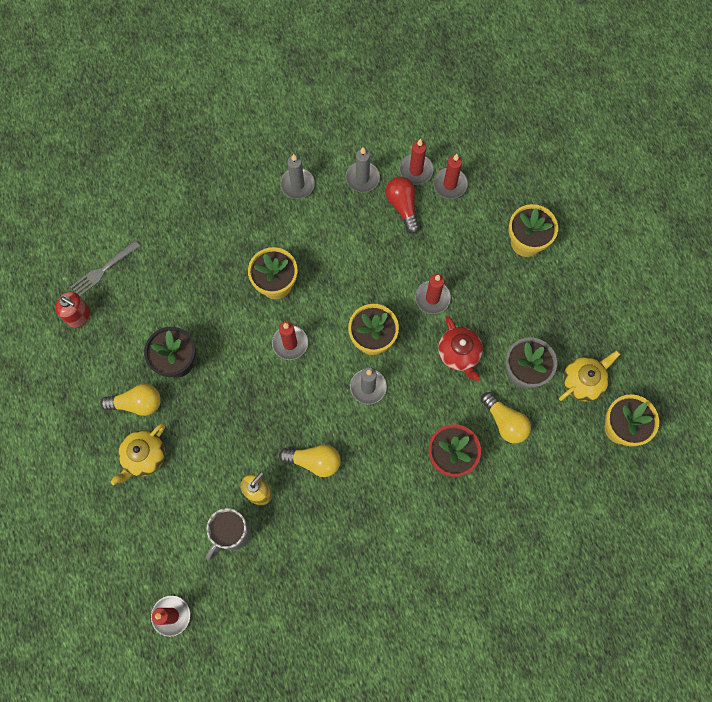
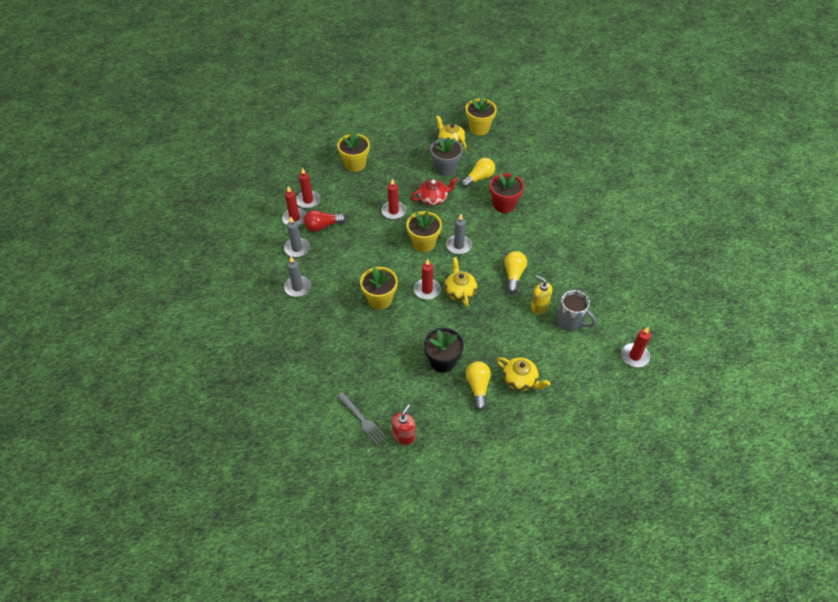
camera: 90 degrees left, 20 degrees down
(287, 386) = (460, 291): none -> yellow teapot

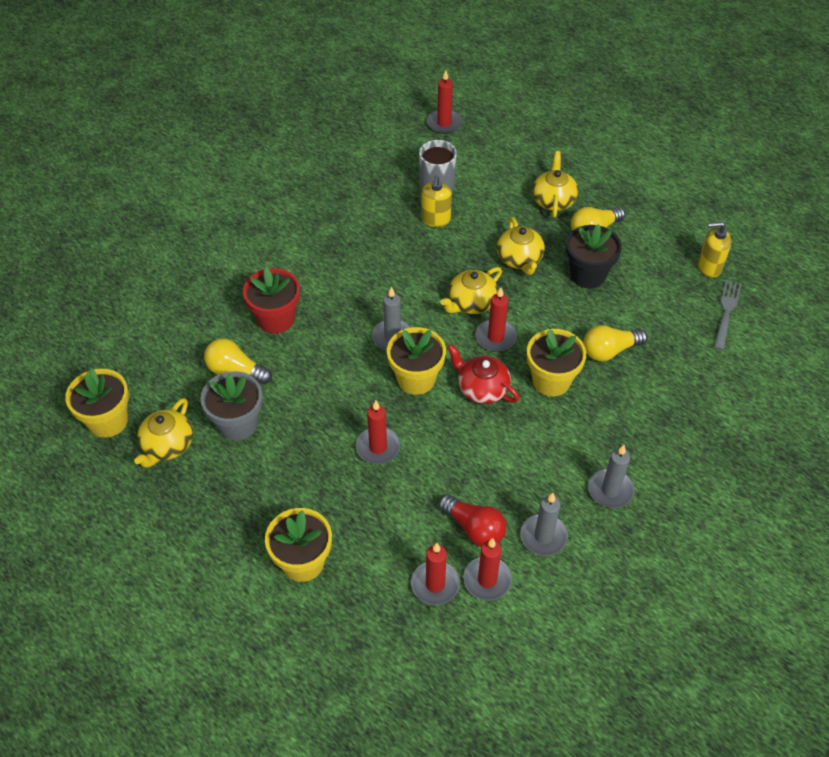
camera: 120 degrees left, 0 degrees up
(403, 436) = (709, 267): red soap dispenser -> yellow soap dispenser
(433, 198) = (317, 408): red teapot -> red teapot (482, 388)
(478, 333) = (520, 259): none -> yellow teapot
(513, 275) = (403, 260): yellow light bulb -> yellow light bulb (609, 351)

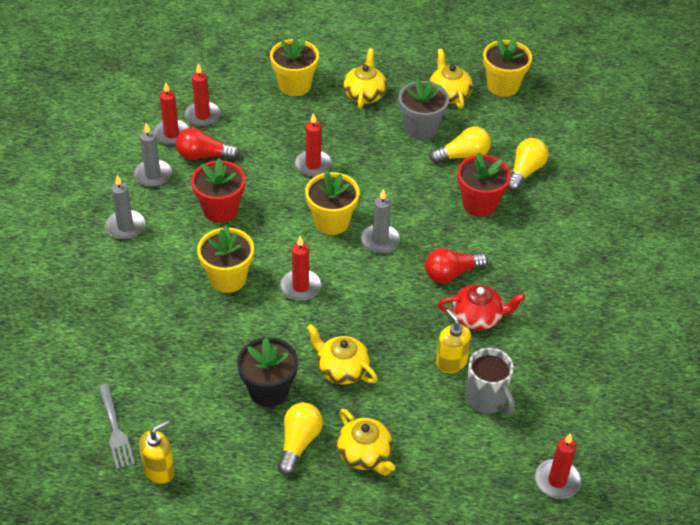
camera: 140 degrees right, 5 degrees down
(365, 278) = (451, 273): none -> red light bulb
(471, 303) = (346, 304): yellow teapot -> yellow teapot (364, 94)
(482, 388) = (276, 242): red teapot -> red teapot (478, 317)
(506, 453) = (220, 210): none -> red flower pot
(609, 351) = (198, 330): yellow light bulb -> yellow light bulb (525, 172)

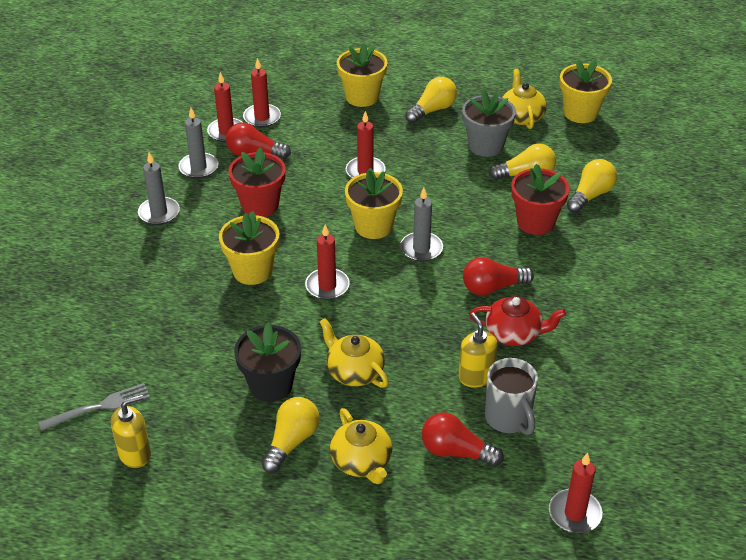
camera: 10 degrees right, 5 degrees down
(115, 429) = (99, 407): grey fork -> grey fork turned 105 degrees counterclockwise
(364, 94) = (432, 110): yellow teapot -> yellow light bulb
(446, 435) = (456, 451): none -> red light bulb

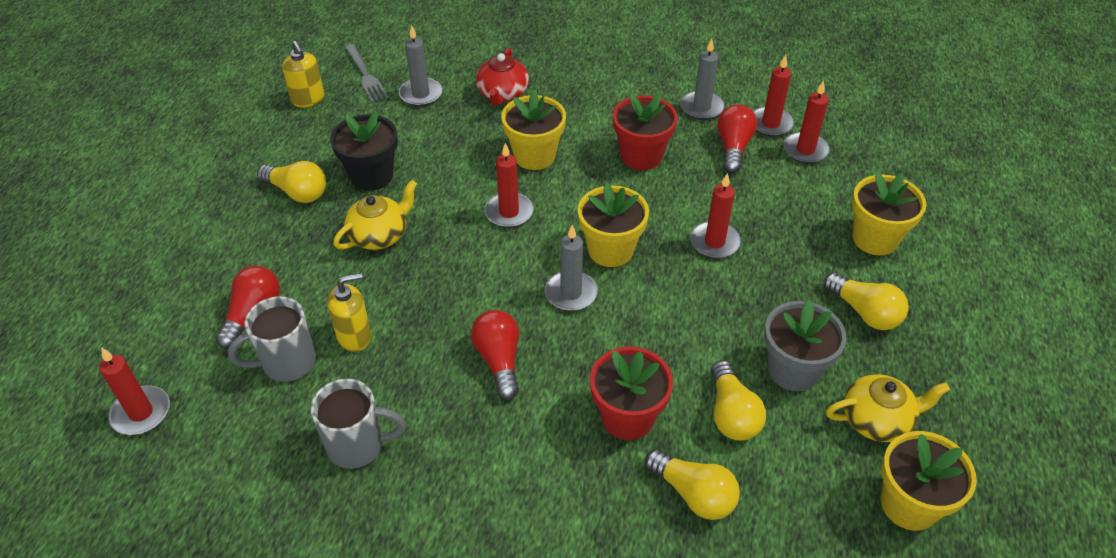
camera: 90 degrees right, 5 degrees up
(159, 213) = (623, 86): grey candle -> grey candle (421, 94)
(362, 461) = (260, 241): yellow teapot -> none
(514, 333) = (417, 377): red teapot -> red teapot (502, 94)
(583, 363) = (358, 445): none -> grey mug

